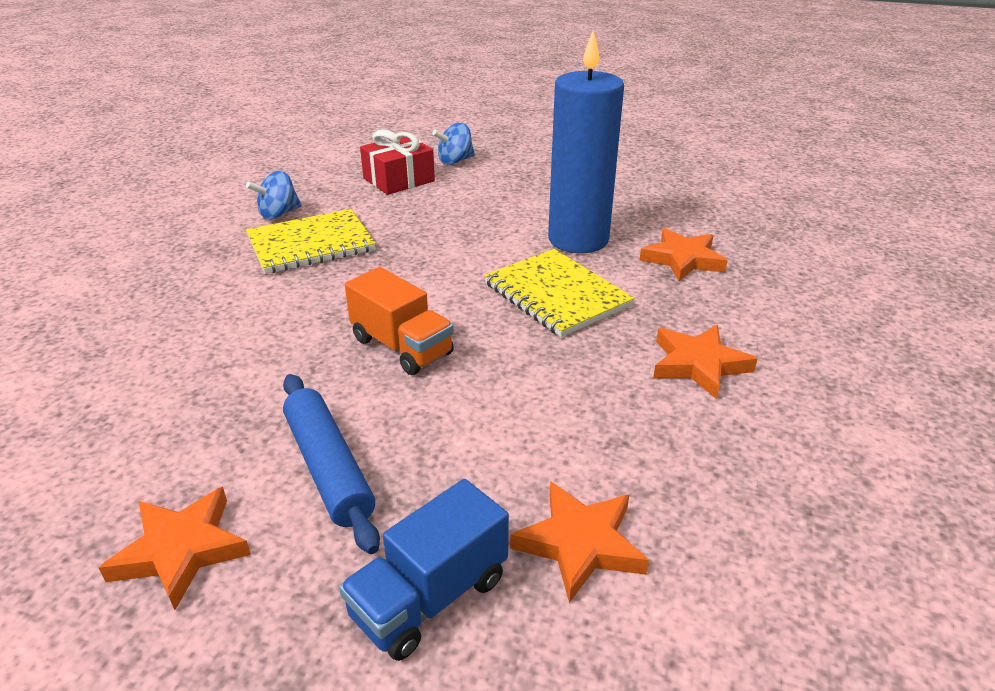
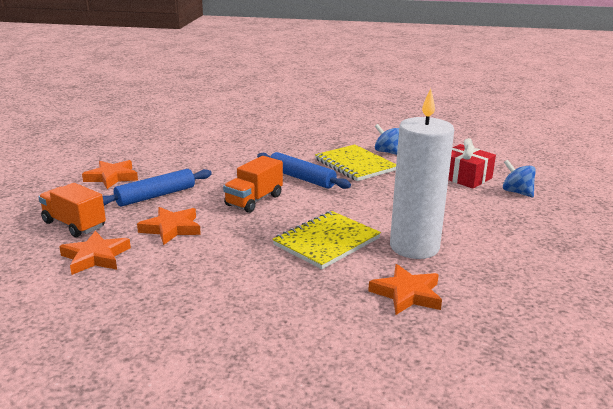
camera: 80 degrees right, 10 degrees down
(335, 295) = (301, 178): none -> blue rolling pin
(429, 597) = (74, 225): blue truck -> orange truck
(578, 239) = (414, 247): blue candle -> white candle
(698, 364) = (252, 296): orange star -> orange star (171, 228)

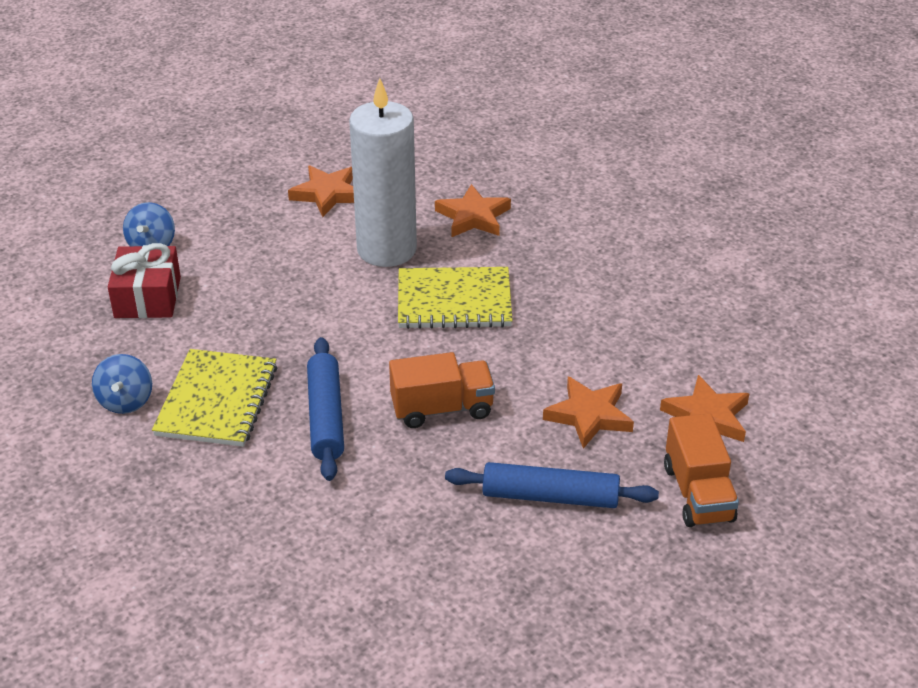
camera: 135 degrees left, 15 degrees up
(112, 177) = (572, 591): orange star -> orange star (327, 194)

